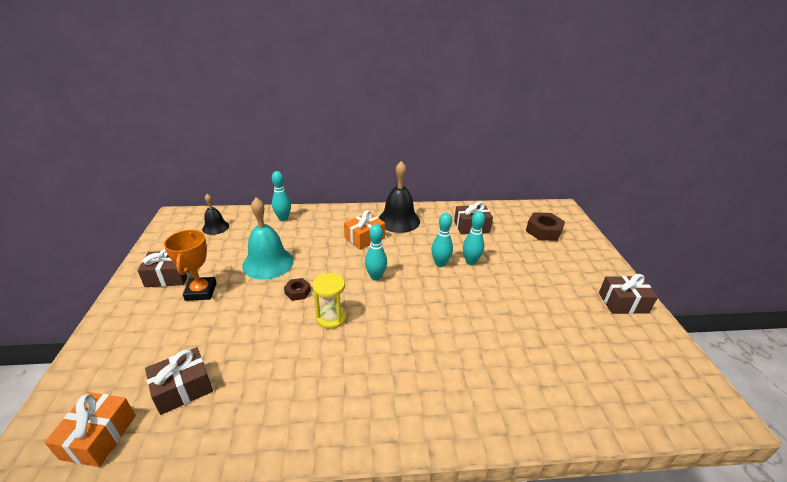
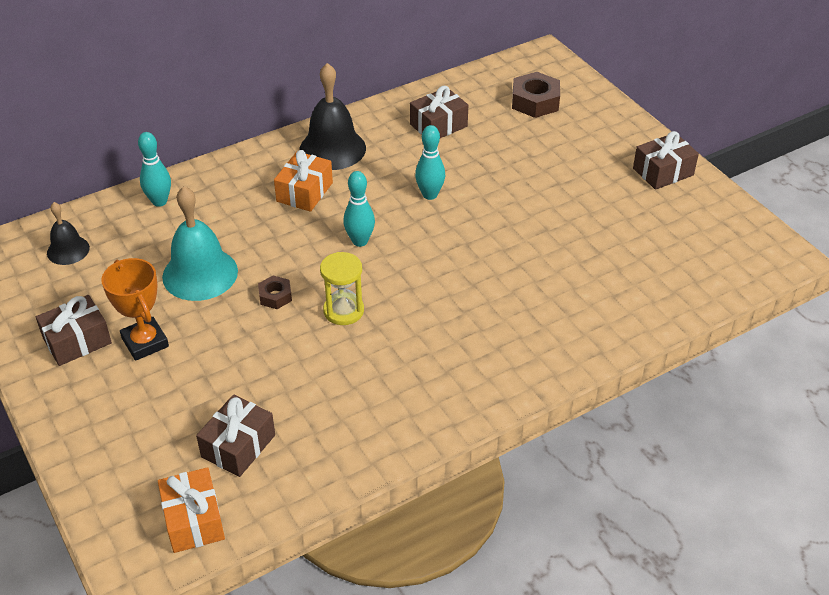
camera: 25 degrees left, 10 degrees up
(471, 262) = (466, 178): turquoise bowling pin -> none

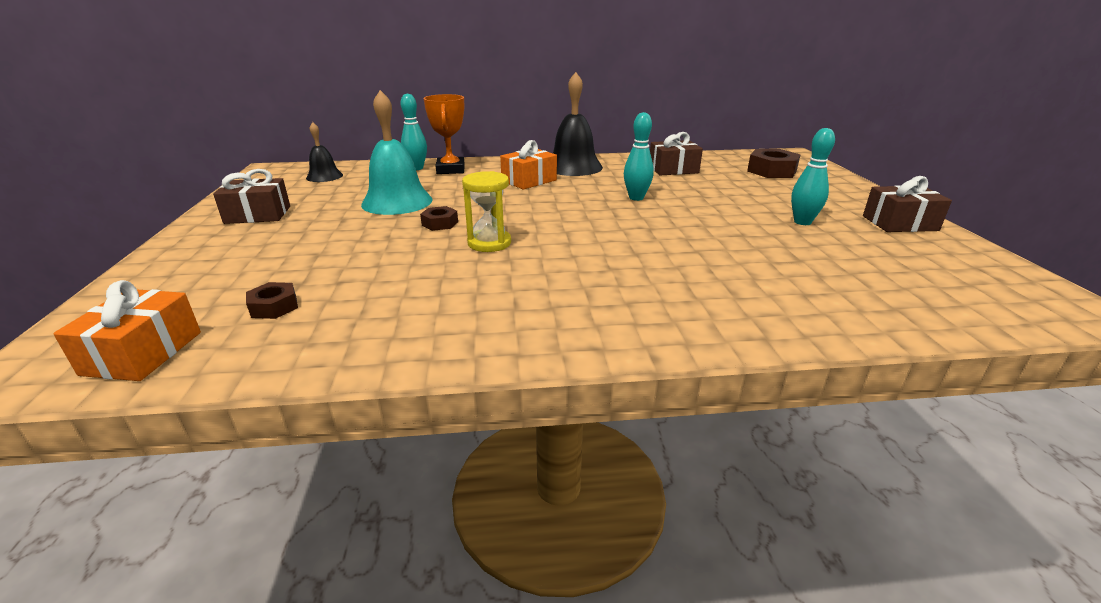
camera: 25 degrees right, 15 degrees down
(145, 342) = (303, 226): orange trophy -> orange trophy (450, 170)
(238, 446) = (274, 307): brown gift -> brown nut
(360, 241) = (548, 209): turquoise bowling pin -> turquoise bowling pin (802, 222)

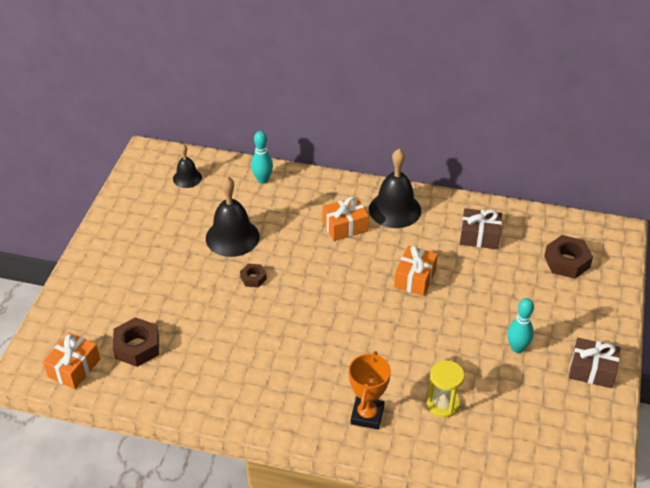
camera: 20 degrees right, 15 degrees up
(258, 215) = (134, 232): brown gift -> none
(274, 307) = (137, 347): brown nut -> brown nut, size x1.77
(397, 202) = (232, 237): turquoise bell -> black bell
(450, 170) = (289, 190): orange trophy -> orange trophy (367, 415)
(489, 243) = (277, 313): yellow hourglass -> yellow hourglass (443, 404)
(636, 198) = (415, 278): turquoise bowling pin -> orange gift

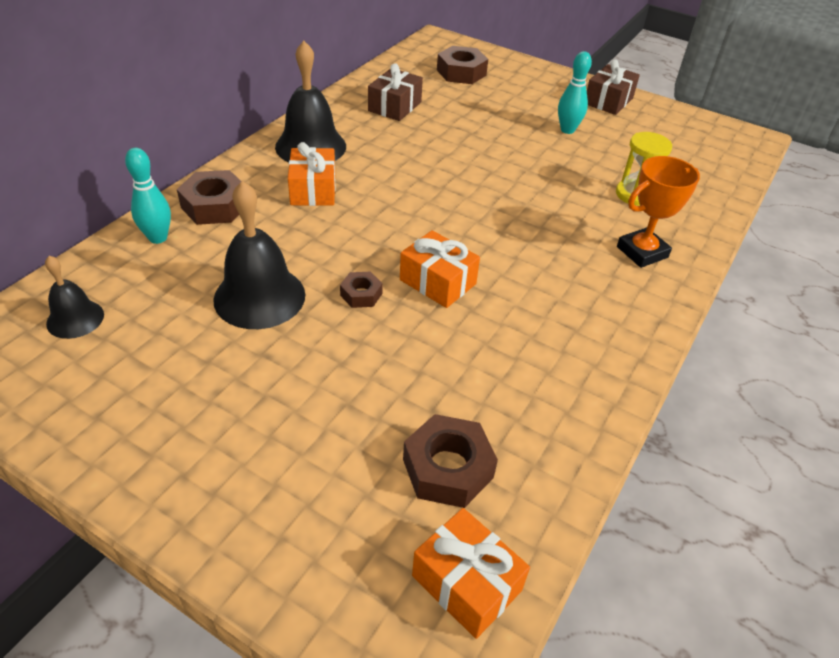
camera: 75 degrees left, 0 degrees up
(304, 190) = (215, 206): none -> brown nut
(367, 415) = (642, 252): orange trophy -> orange trophy turned 60 degrees counterclockwise
(415, 278) = (436, 163): orange gift -> orange gift (437, 282)

